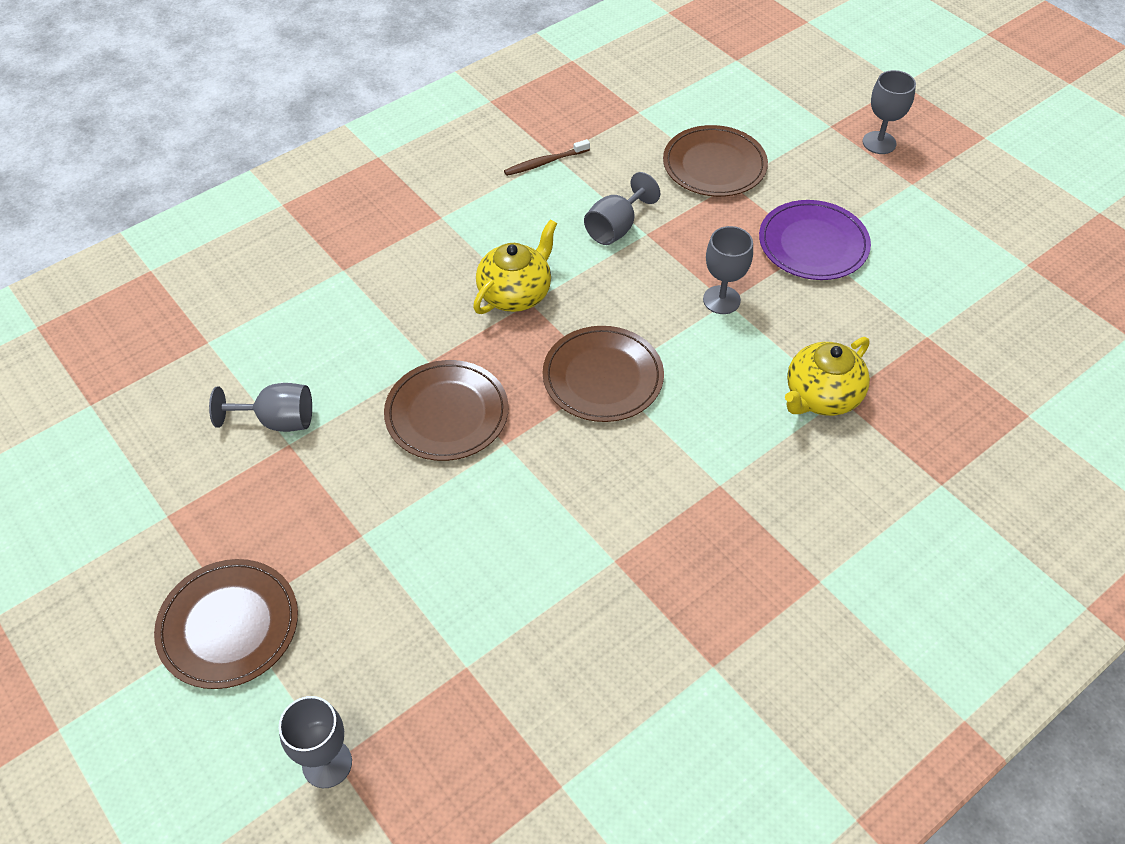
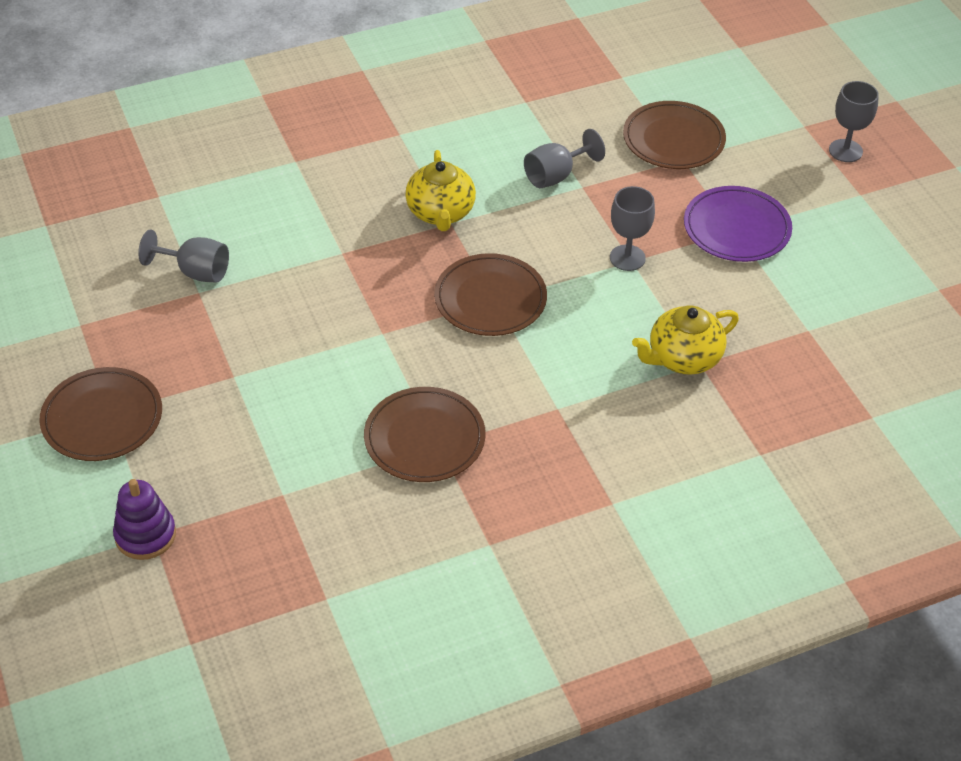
camera: 15 degrees right, 5 degrees down
(327, 763) = (145, 535): grey goblet -> purple stacking toy
(447, 413) = (341, 298): brown plate -> brown plate (424, 438)
(515, 293) = (440, 213): yellow teapot -> yellow teapot turned 120 degrees clockwise
(545, 162) = (514, 105): brown toothbrush -> none

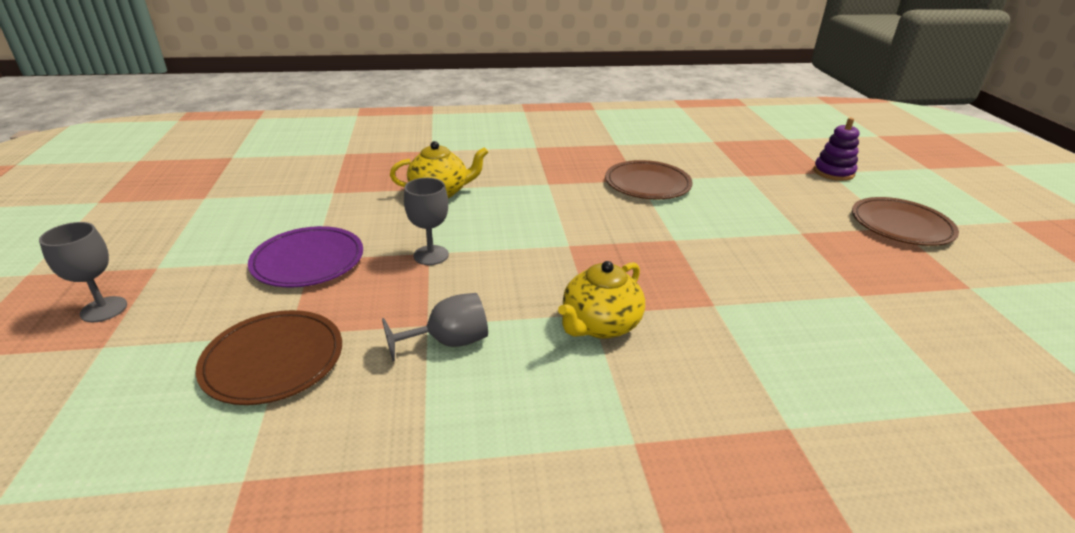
camera: 165 degrees left, 15 degrees down
(195, 272) = (873, 313): grey goblet -> none
(440, 213) = (600, 325): yellow teapot -> yellow teapot turned 150 degrees counterclockwise
(490, 299) = (573, 247): brown plate -> none

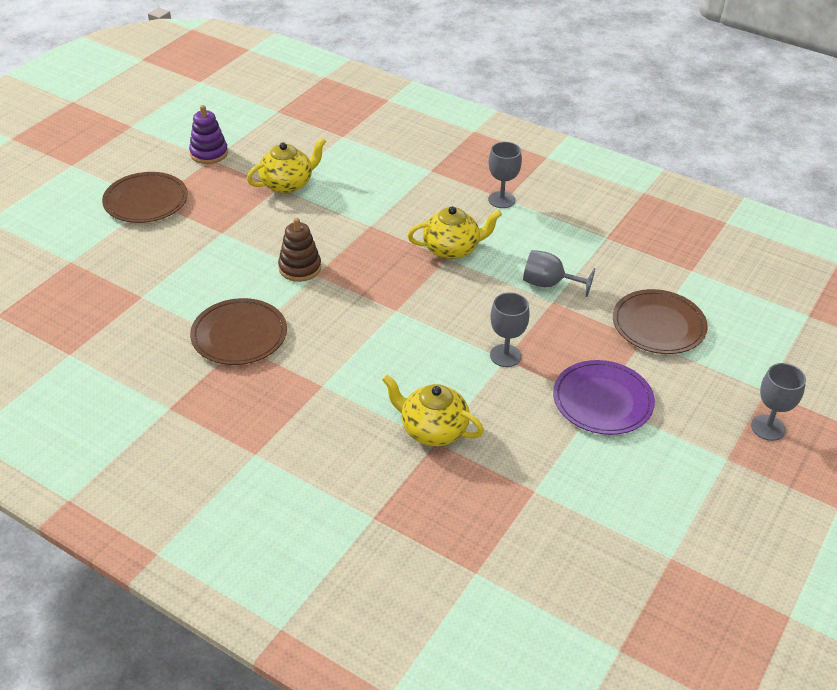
camera: 140 degrees left, 10 degrees up
(637, 436) = (501, 200): none -> grey goblet
(694, 238) = (300, 268): none -> brown stacking toy
(833, 172) = (68, 259): purple stacking toy -> purple stacking toy (209, 153)
(863, 303) = (287, 184): none -> yellow teapot

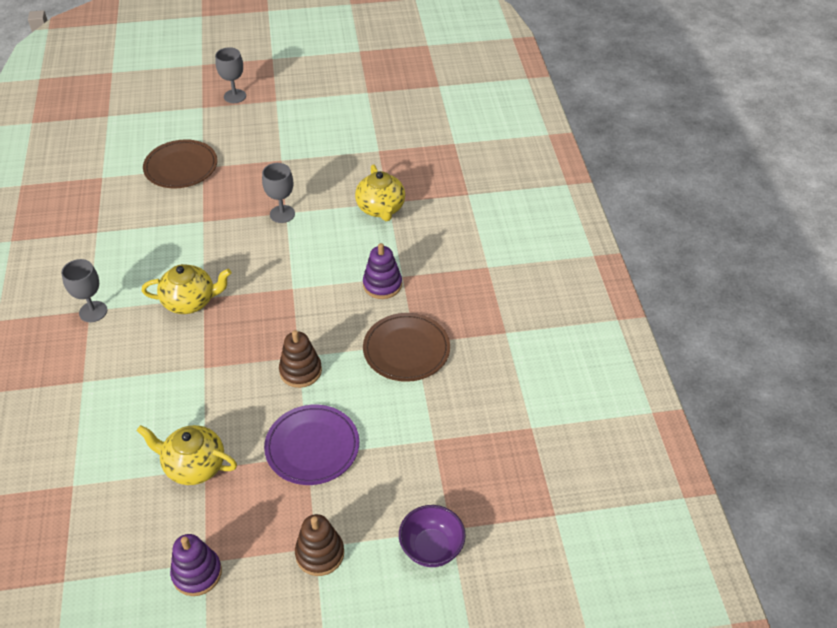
camera: 130 degrees left, 5 degrees up
(73, 246) = (431, 548): none -> purple bowl
(146, 201) = (320, 554): brown plate -> brown stacking toy
(328, 366) = (382, 285): none -> purple stacking toy
(452, 249) = (190, 301): yellow teapot -> yellow teapot turned 135 degrees clockwise
(549, 284) = (184, 232): grey goblet -> none
(602, 400) = (279, 158): purple plate -> purple plate (312, 447)

